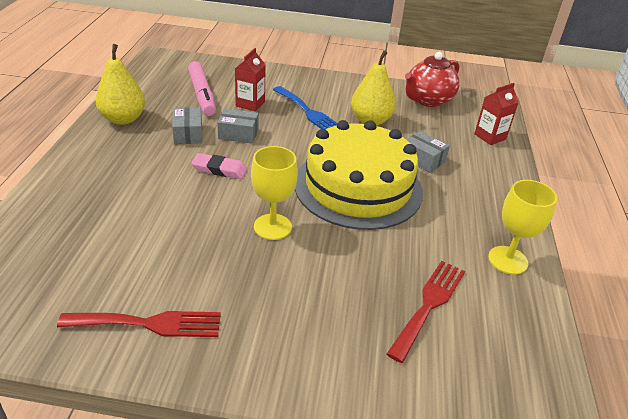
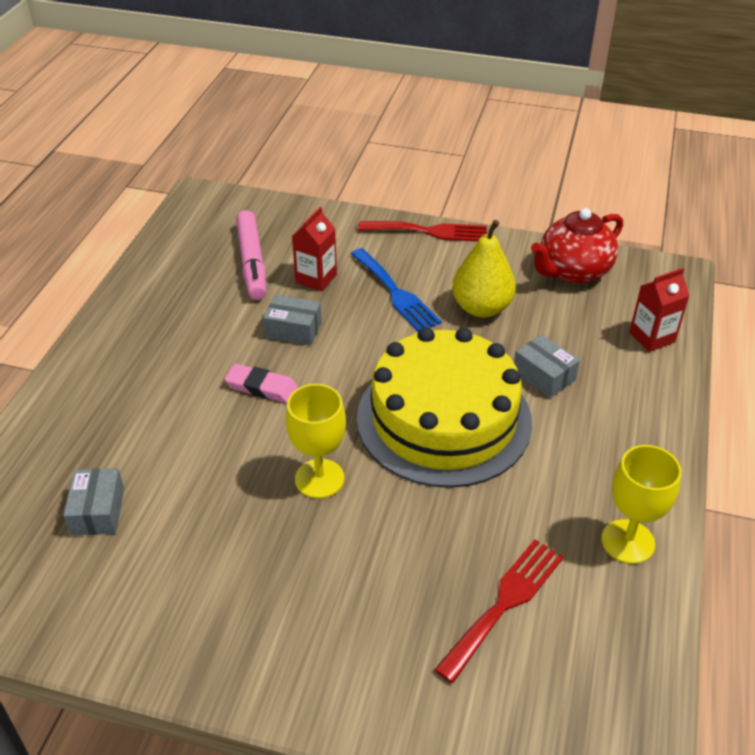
camera: 10 degrees right, 5 degrees up
(123, 119) = (144, 304): yellow pear -> none
(149, 324) = (152, 611): red fork -> red fork (429, 231)
(188, 134) = (226, 329): grey box -> grey box (98, 511)

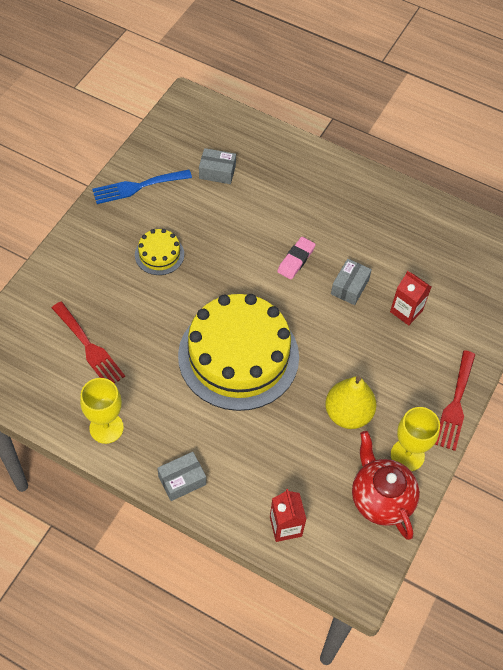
camera: 100 degrees right, 15 degrees up
(252, 262) = (433, 274): pink marker -> none
(291, 552) = (159, 254): none -> yellow cake
(319, 478) = (208, 277): yellow goblet -> yellow goblet (407, 455)
(396, 293) = (378, 360): blue fork -> blue fork (137, 187)
(544, 376) = (263, 432): grey box -> grey box (182, 480)

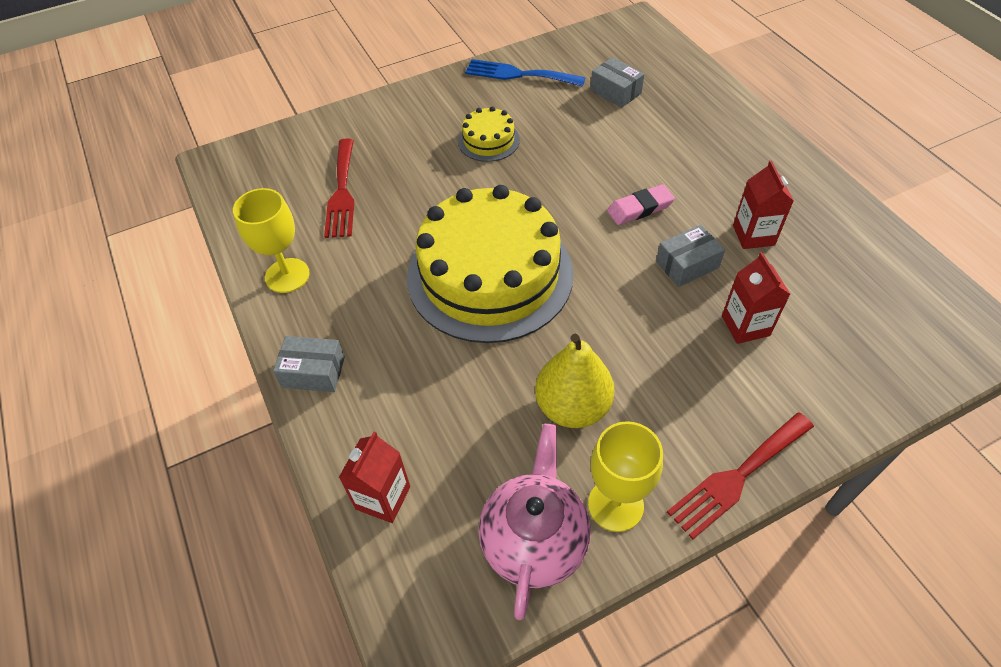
camera: 40 degrees right, 5 degrees down
(374, 246) = (753, 235): none -> red carton
(380, 498) = (534, 539): red teapot -> pink teapot

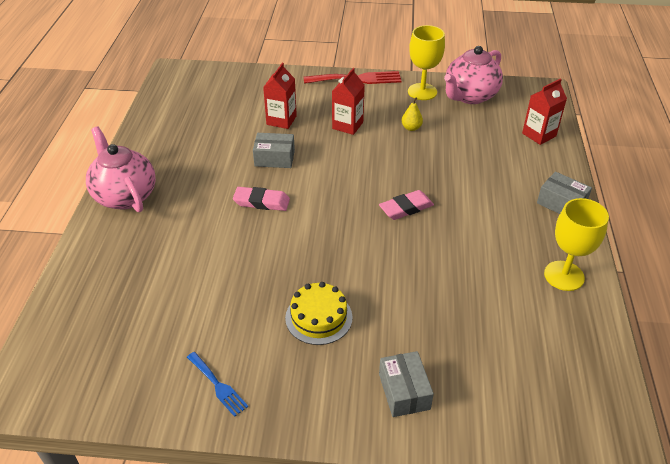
camera: 150 degrees left, 10 degrees down
(342, 192) = (488, 331): red fork -> none
(490, 275) = (406, 208): yellow cake -> pink eraser
(519, 74) = (218, 385): blue fork -> blue fork, size x0.58
(572, 407) = (411, 128): yellow pear -> yellow pear, size x0.45
(615, 92) = (157, 308): grey box -> grey box (404, 391)
(753, 235) = (214, 155): red carton -> red carton (347, 125)
(769, 152) = (125, 195): none -> pink teapot

